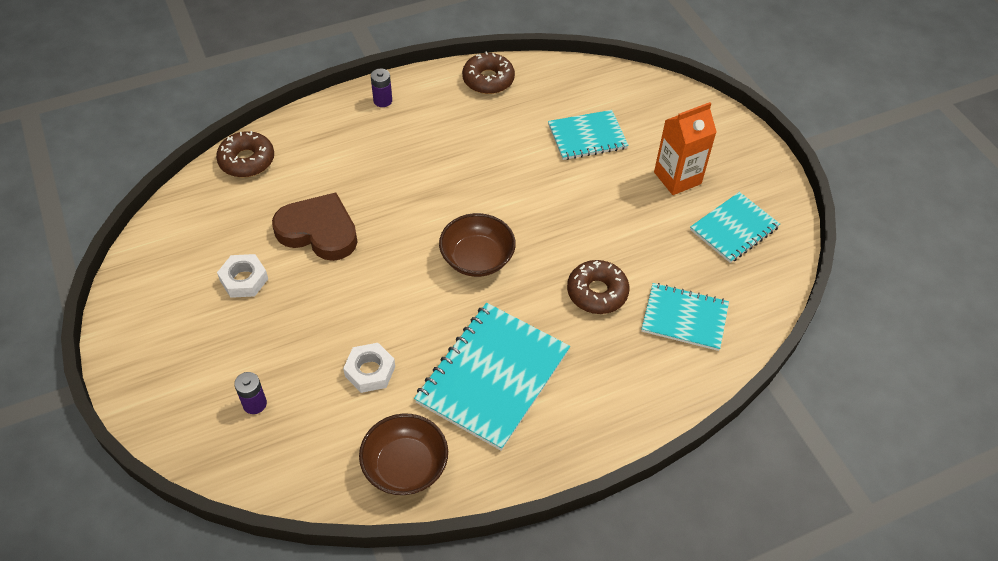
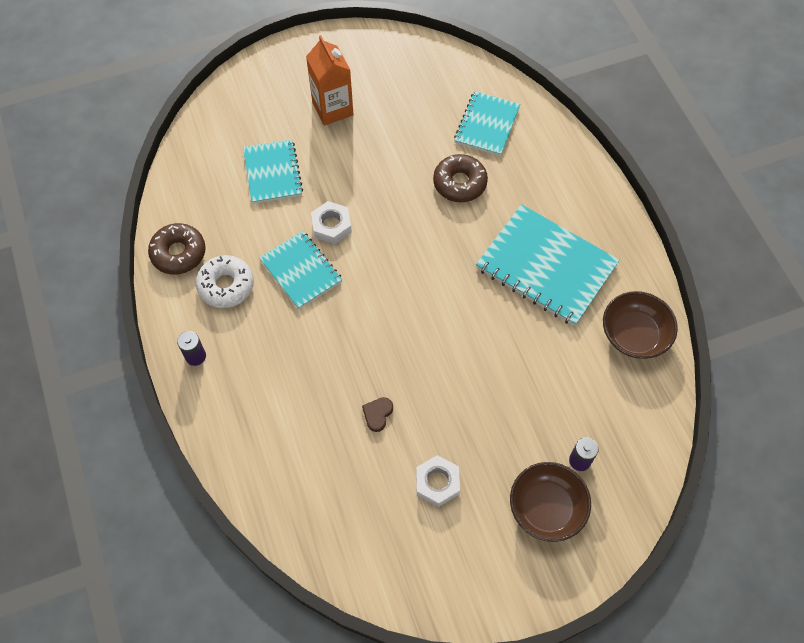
camera: 85 degrees left, 10 degrees up
(247, 160) = (271, 495): brown donut -> none
(318, 231) = (377, 414): brown heart -> brown heart, size x0.40
(370, 371) = (543, 363): white nut -> white nut (331, 226)
(455, 114) = (226, 286): none -> white donut
(477, 258) = (418, 273): brown bowl -> brown bowl (546, 508)
(734, 229) = (394, 77): turquoise notebook -> turquoise notebook (301, 271)

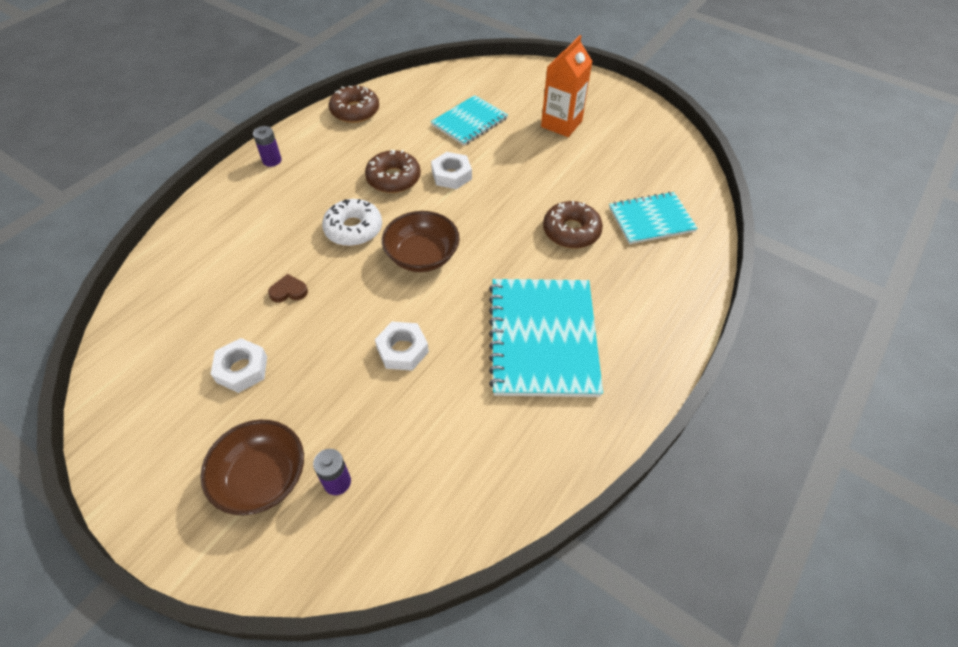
camera: 55 degrees right, 10 degrees down
(226, 286) = (346, 146): white donut -> white donut (353, 229)
(301, 271) = (393, 178): turquoise notebook -> brown donut
(495, 362) = (402, 350): none -> white nut
(634, 335) = (528, 458): brown bowl -> brown bowl (422, 256)

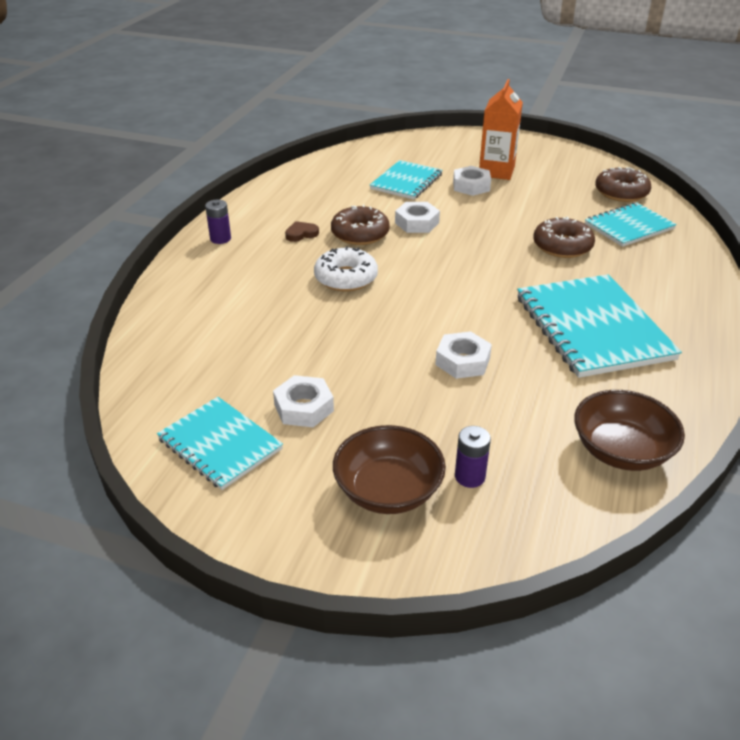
camera: 15 degrees left, 15 degrees down
(157, 391) = (220, 444): none -> turquoise notebook
(289, 291) = (311, 337): brown heart -> brown heart (301, 234)
(355, 111) = (283, 189): brown donut -> brown donut (621, 192)
(422, 256) = (431, 287): brown bowl -> brown bowl (621, 451)
(527, 138) = (471, 186): none -> white nut

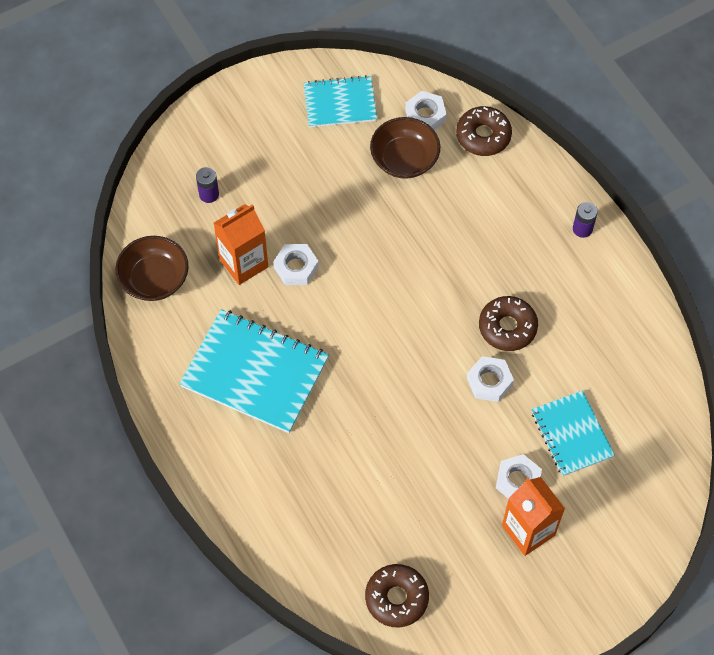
camera: 130 degrees right, 25 degrees up
(301, 234) = (543, 287): brown heart -> none
(304, 408) = (333, 158): white nut -> white nut (425, 115)
(346, 278) = (450, 272): white donut -> none
(388, 490) = (235, 153): brown bowl -> brown bowl (404, 159)
(508, 397) = (244, 263): none -> orange carton
(562, 246) = (361, 455): brown donut -> brown donut (483, 136)
(629, 226) = (341, 538): turquoise notebook -> none

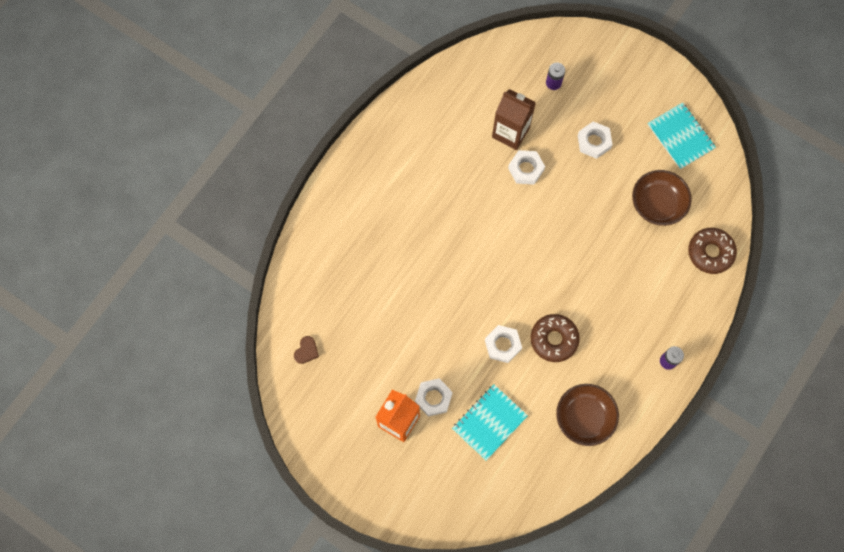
camera: 65 degrees right, 10 degrees up
(154, 279) = (467, 80): brown bowl -> brown bowl (584, 417)
(244, 263) = (510, 132): orange carton -> brown carton
(255, 373) = (429, 180): turquoise notebook -> none
(396, 598) = (306, 351): brown donut -> brown heart
(425, 115) = (704, 202): white nut -> white nut (594, 142)

